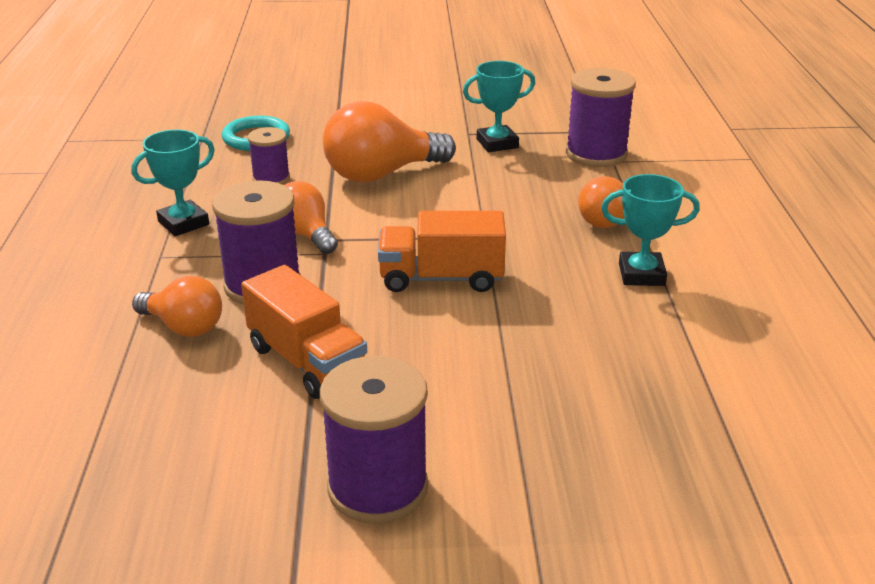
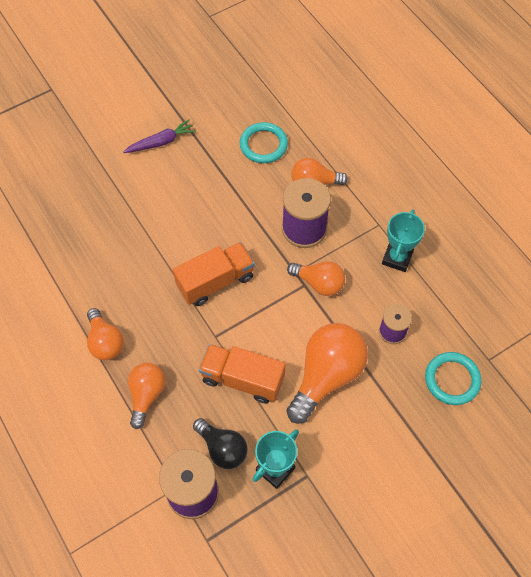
camera: 150 degrees right, 30 degrees up
(198, 406) = (263, 145): none -> turquoise ring
(307, 361) = (239, 190): orange truck -> orange truck (242, 379)
(378, 488) = (161, 142): purple spool -> purple carrot
(543, 167) = (222, 448): none -> black light bulb
(641, 274) = (105, 342): turquoise trophy -> orange light bulb

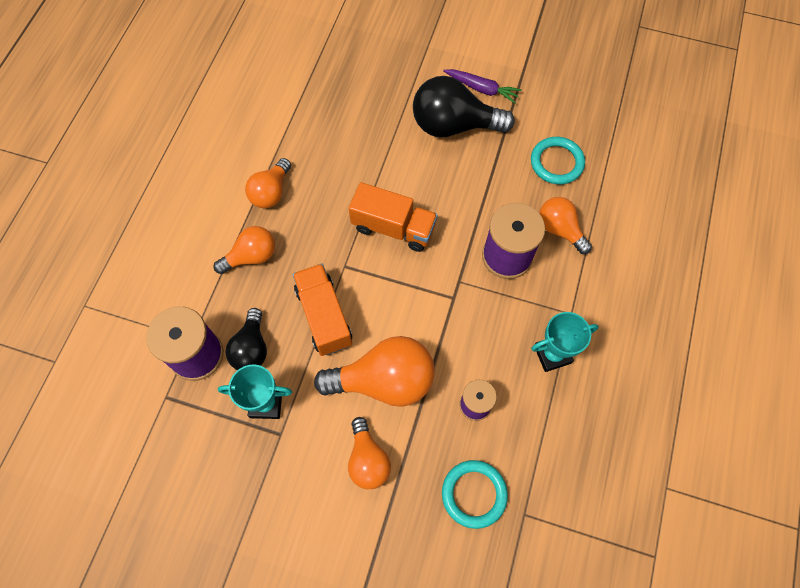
camera: 50 degrees right, 5 degrees up
(172, 181) = (453, 125): none -> black light bulb
(319, 283) = (466, 308): orange light bulb -> orange light bulb (368, 460)

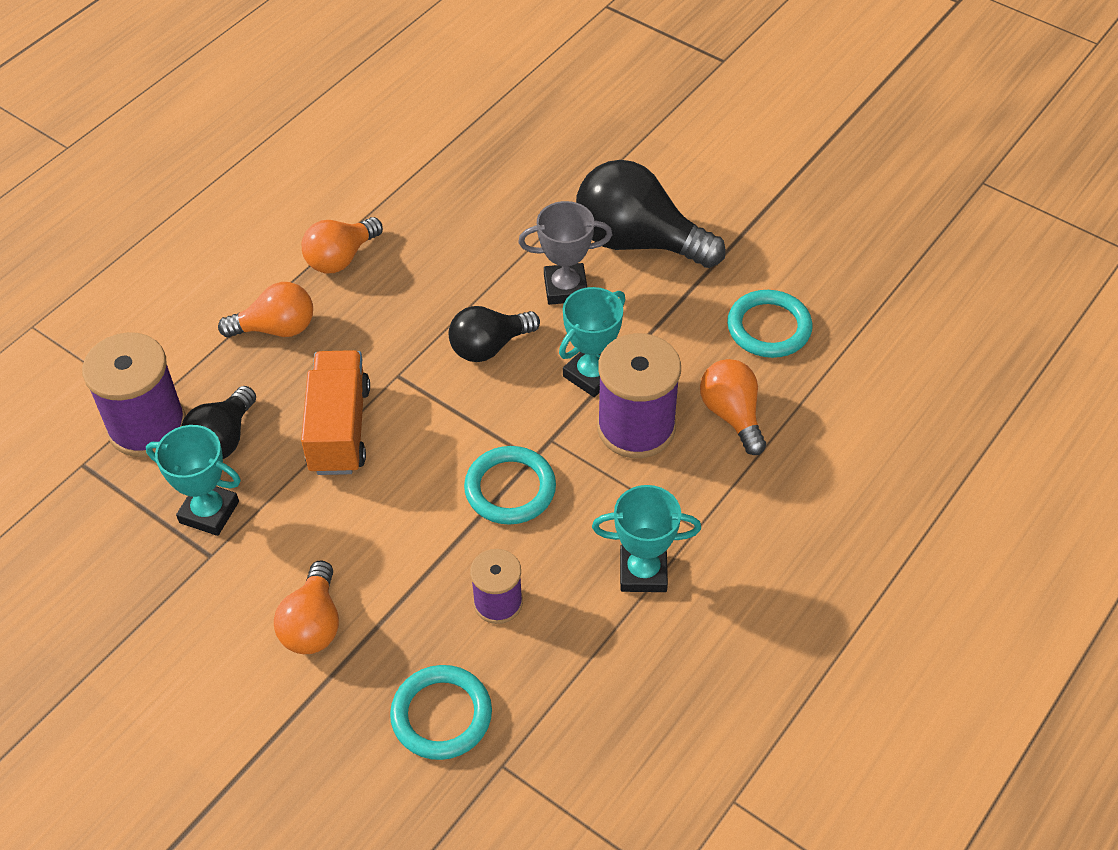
camera: 20 degrees right, 15 degrees down
(384, 381) = (383, 533): orange light bulb -> none
(393, 227) = (489, 346): orange truck -> black light bulb
(423, 171) = (565, 288): none -> grey trophy
(449, 323) = (510, 489): none -> turquoise ring
(465, 228) = (591, 374): none -> turquoise trophy
(482, 89) = (701, 206): purple carrot -> none

